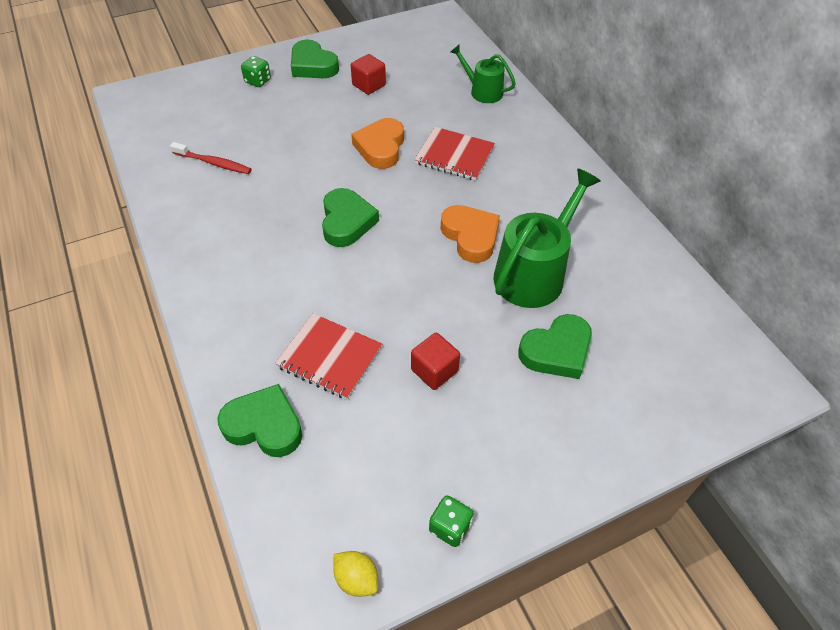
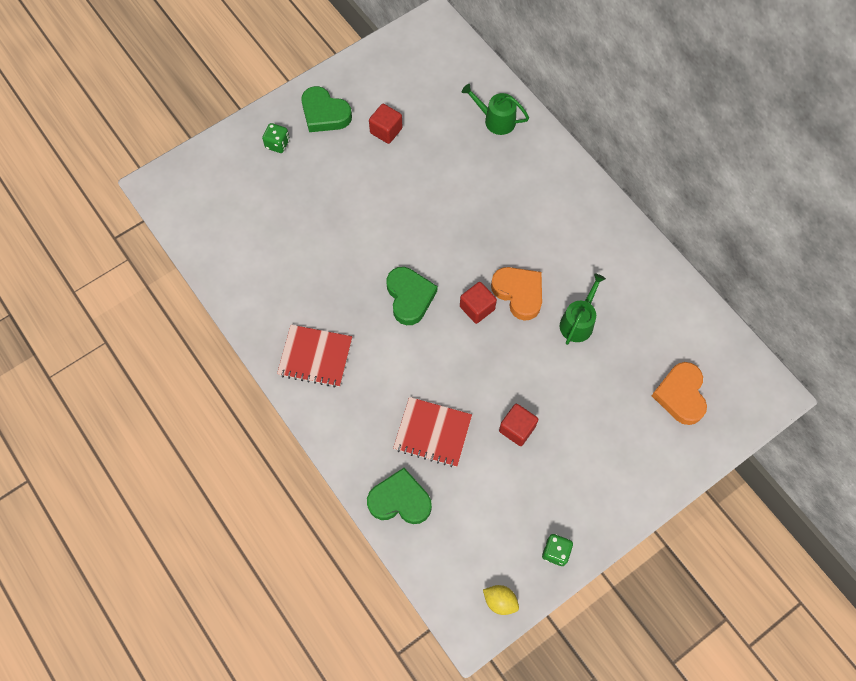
camera: 10 degrees left, 15 degrees up
(214, 163) = (271, 253): red toothbrush -> none
(380, 147) = (417, 207): orange heart -> orange heart (680, 395)
(419, 242) = (477, 308): none -> red cube
(454, 155) = (486, 205): red notebook -> red notebook (315, 357)
(534, 273) = (578, 322): green watering can -> green watering can, size x0.58
(556, 351) = (608, 393): green heart -> none

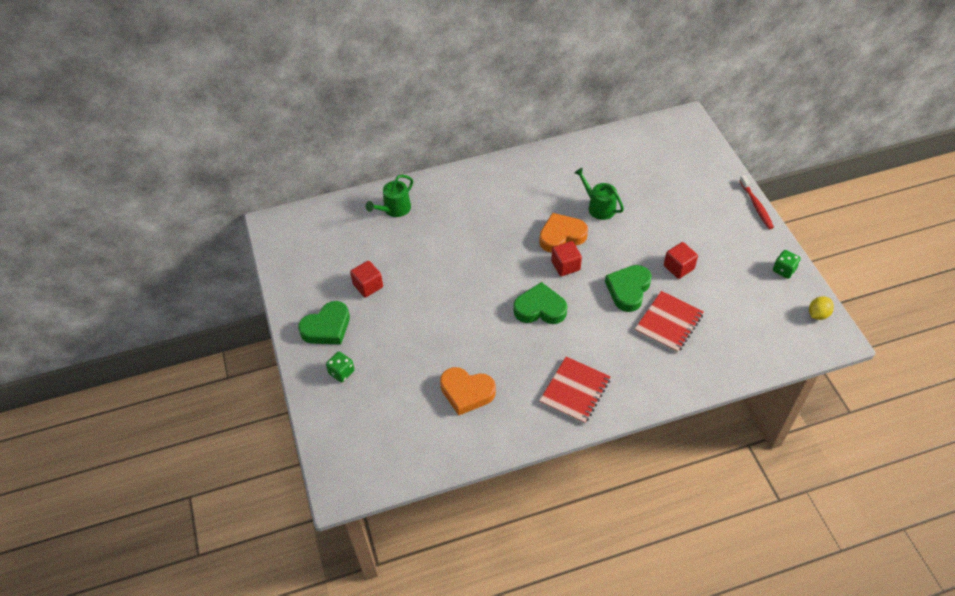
camera: 70 degrees left, 15 degrees down
(400, 500) = (723, 359): green heart -> green heart (628, 290)
(651, 504) = (756, 206): none -> red toothbrush
(680, 395) = (675, 166): orange heart -> orange heart (466, 392)

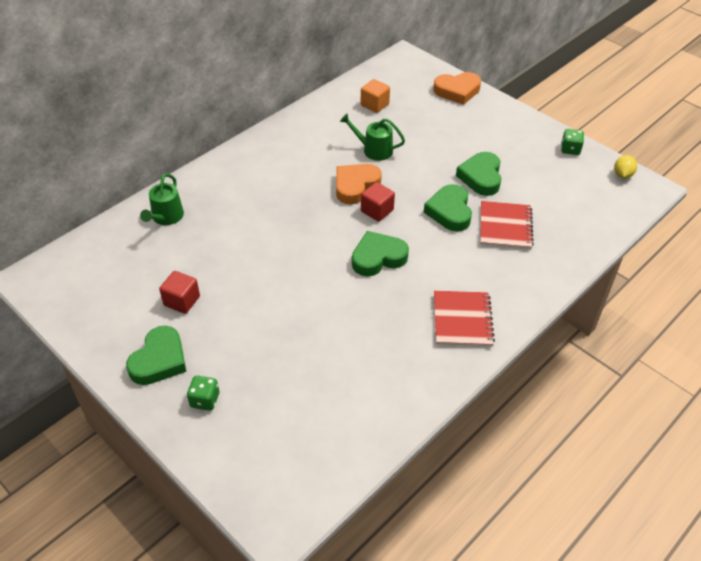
camera: 30 degrees left, 5 degrees down
(466, 392) = (356, 365): orange heart -> orange heart (457, 91)
(627, 162) = (374, 105): none -> orange cube
(678, 267) = (481, 177): red cube -> green heart
(756, 206) = (511, 106): red toothbrush -> none

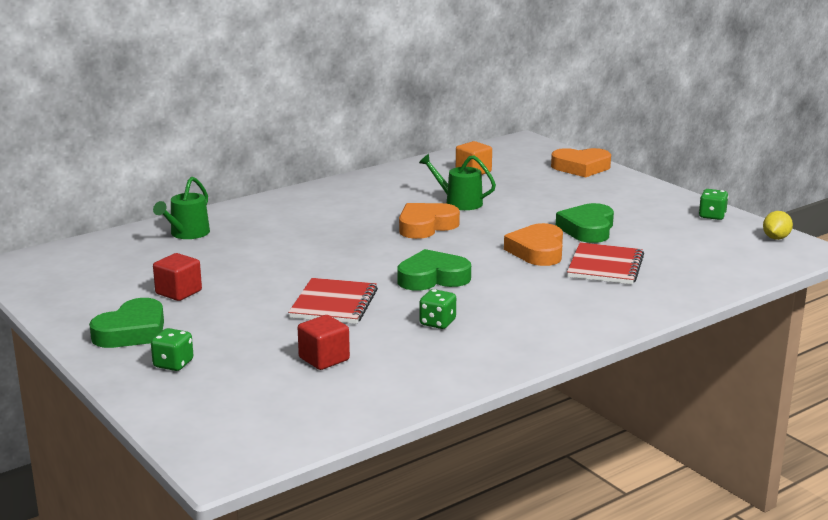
camera: 10 degrees right, 25 degrees down
(377, 211) = (445, 245): red cube -> red cube (324, 359)
(396, 318) = (437, 323): none -> green dice
(449, 211) = (537, 251): green heart -> orange heart
(462, 320) = (522, 330): red notebook -> red notebook (334, 304)

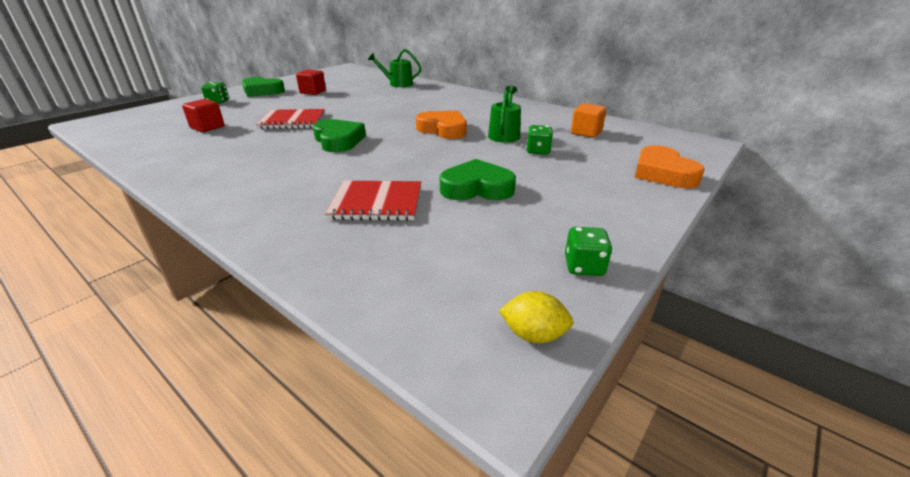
camera: 75 degrees right, 10 degrees up
(437, 323) = (253, 149): green dice -> green dice (538, 151)
(537, 251) = (406, 170): orange heart -> none

